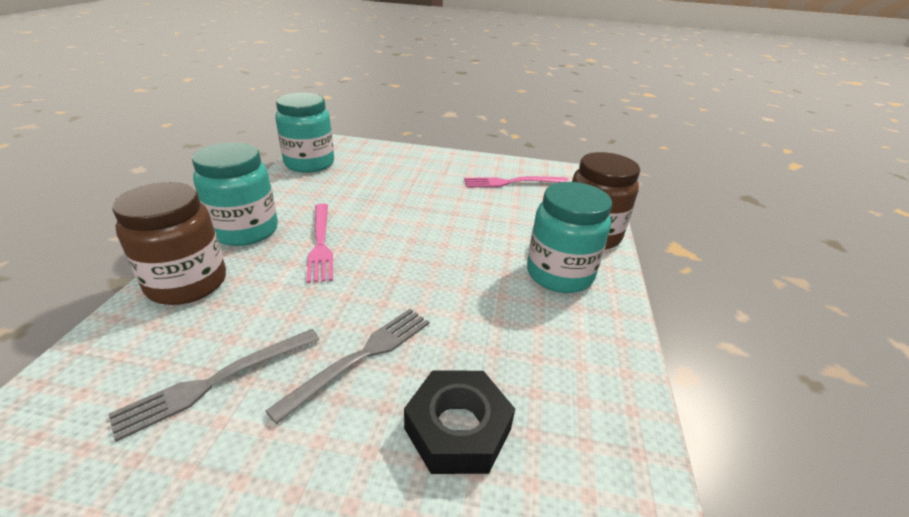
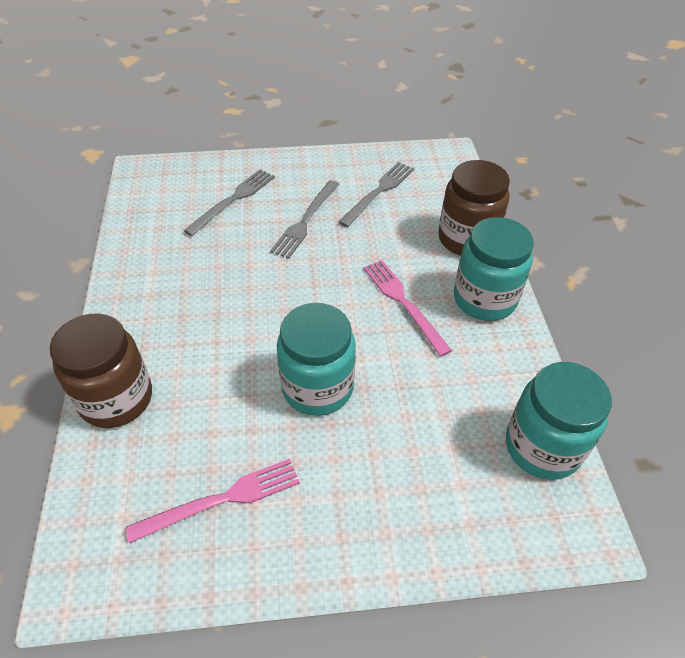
camera: 165 degrees right, 15 degrees up
(458, 428) = (233, 200): black nut -> grey fork
(559, 274) = (162, 326): turquoise jar -> turquoise jar (317, 387)

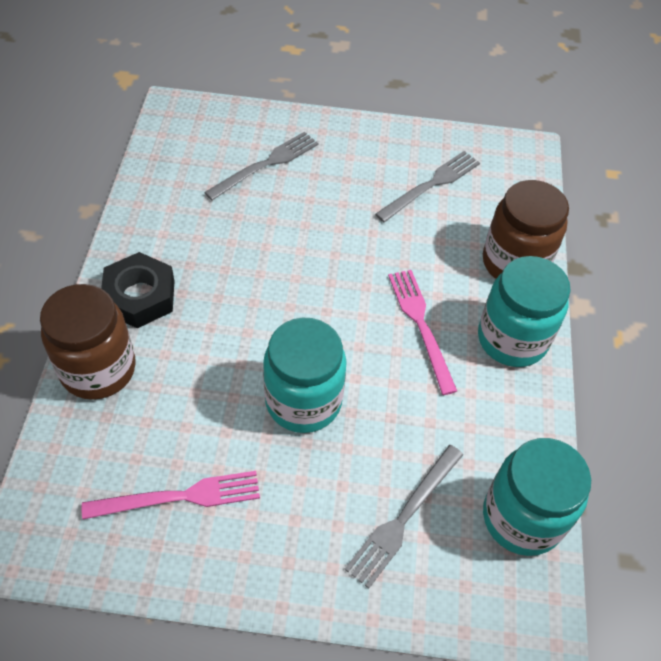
camera: 10 degrees right, 5 degrees up
(143, 327) = (140, 296): none -> black nut
(305, 221) = (339, 205): grey fork -> grey fork (404, 517)

